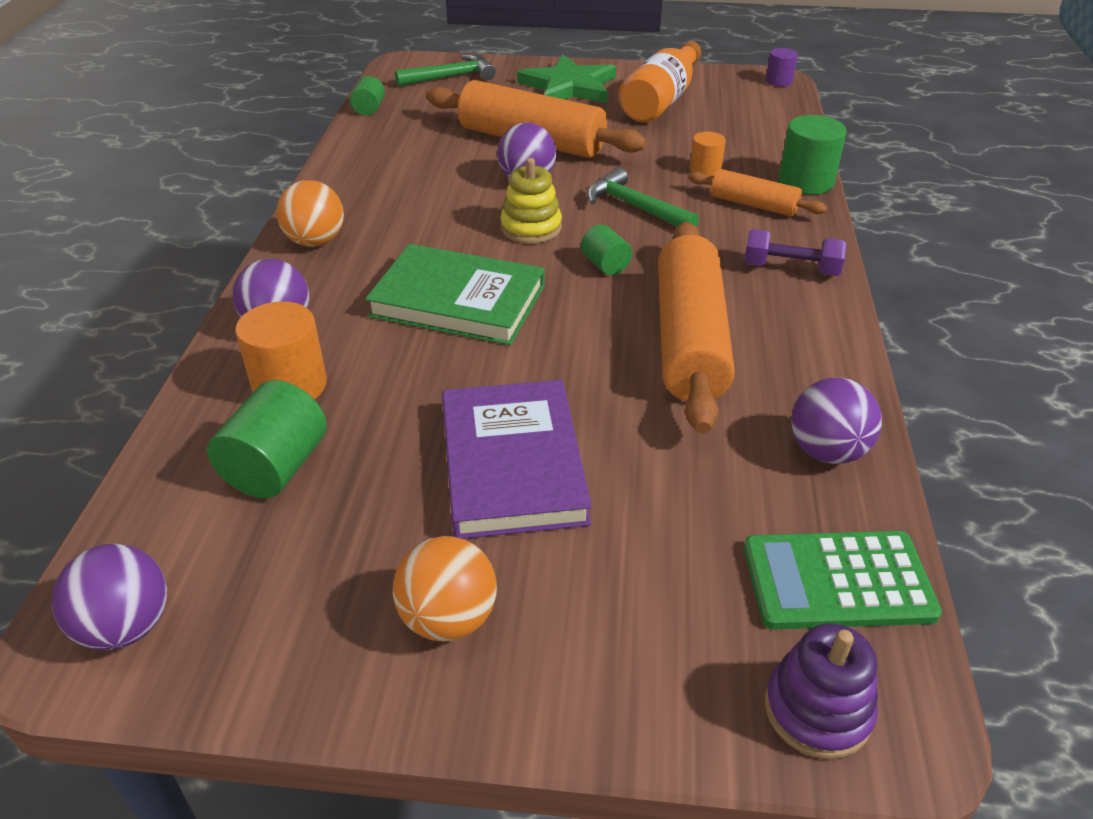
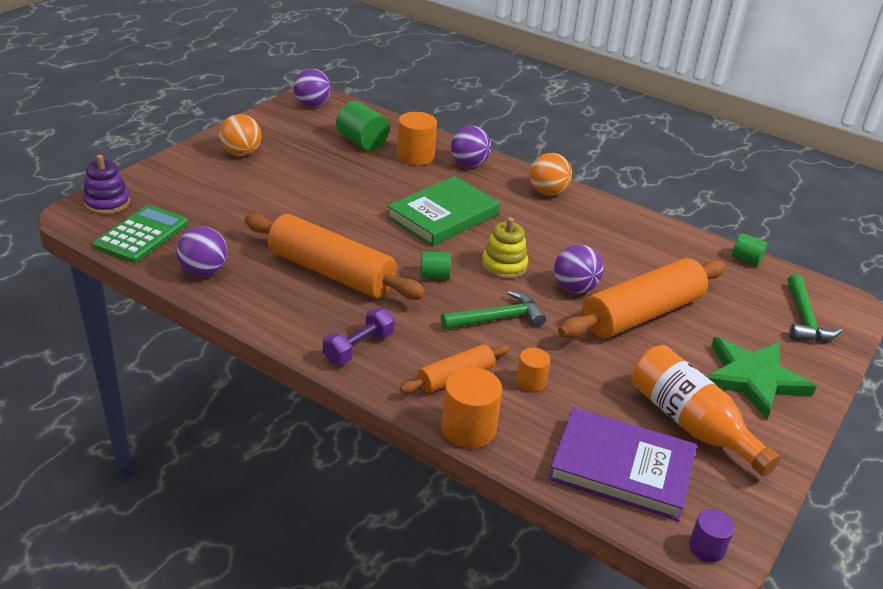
camera: 115 degrees right, 5 degrees down
(512, 463) = (301, 189): purple book -> purple book (621, 468)
(806, 181) = (468, 428): green cylinder -> orange cylinder

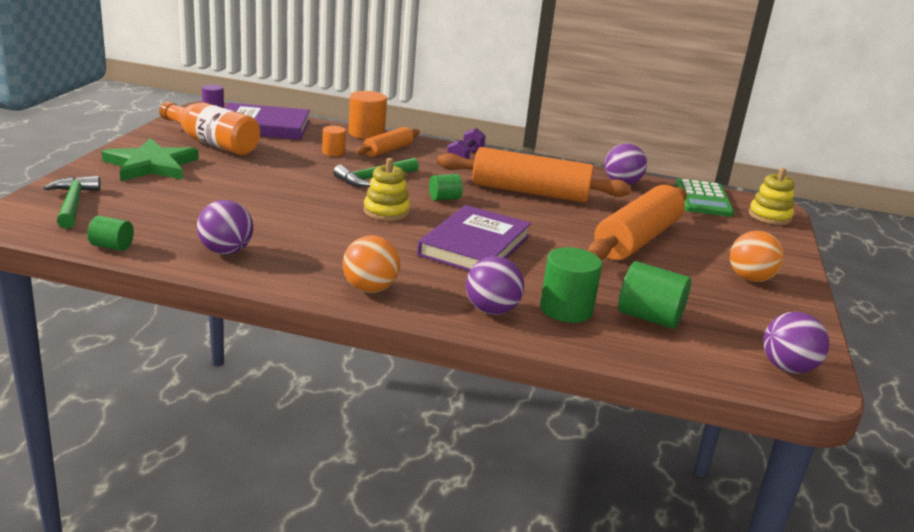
camera: 160 degrees right, 10 degrees down
(107, 203) = (769, 216): purple stacking toy -> yellow stacking toy
(415, 156) = (566, 309): orange cylinder -> green cylinder
(443, 215) = (474, 245): green book -> purple book
(574, 288) = (312, 203): purple ball -> purple ball (226, 251)
(642, 314) = (245, 192): orange rolling pin -> orange rolling pin (637, 239)

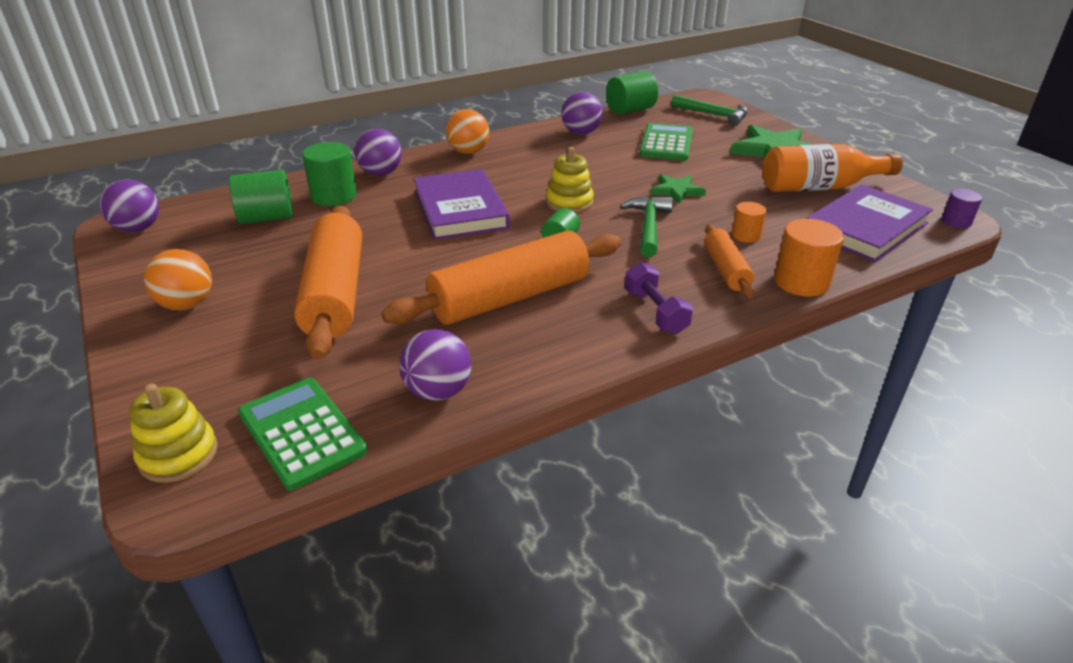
camera: 140 degrees right, 10 degrees up
(112, 246) = (630, 110): green cylinder -> green cylinder, size x1.71
(195, 207) = (666, 143): none -> green calculator
(298, 182) = (676, 191): none -> green star

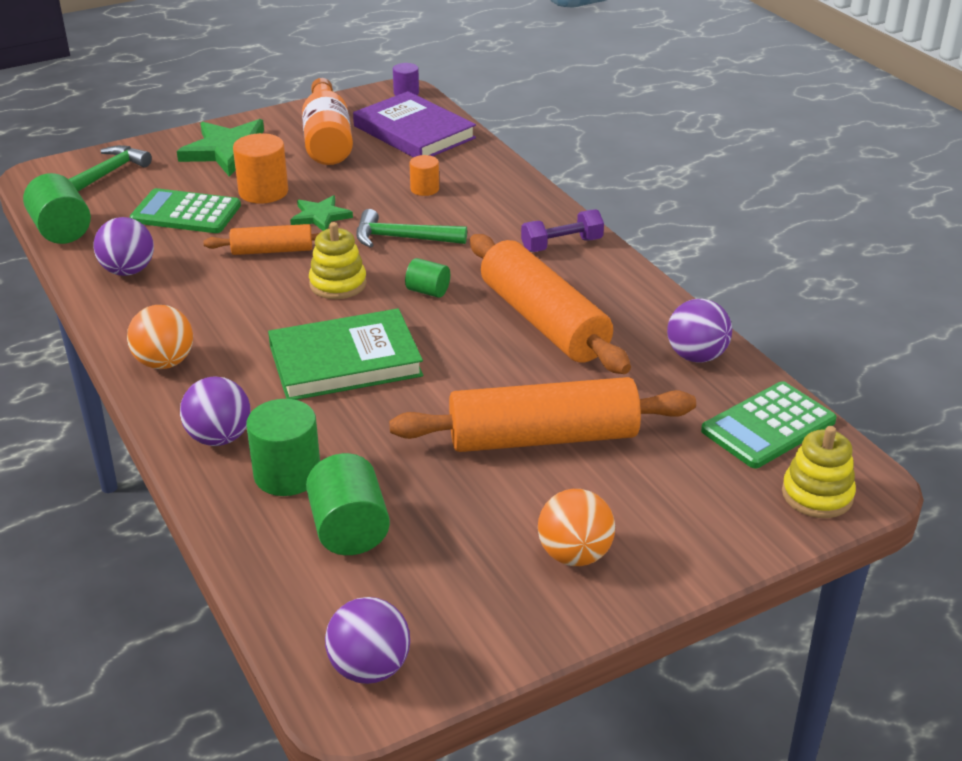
camera: 90 degrees left, 0 degrees up
(460, 209) = (345, 361): purple book -> green book
(726, 269) = (489, 205): orange rolling pin -> orange rolling pin (272, 250)
(801, 282) = (509, 174): orange cylinder -> orange cylinder (263, 192)

